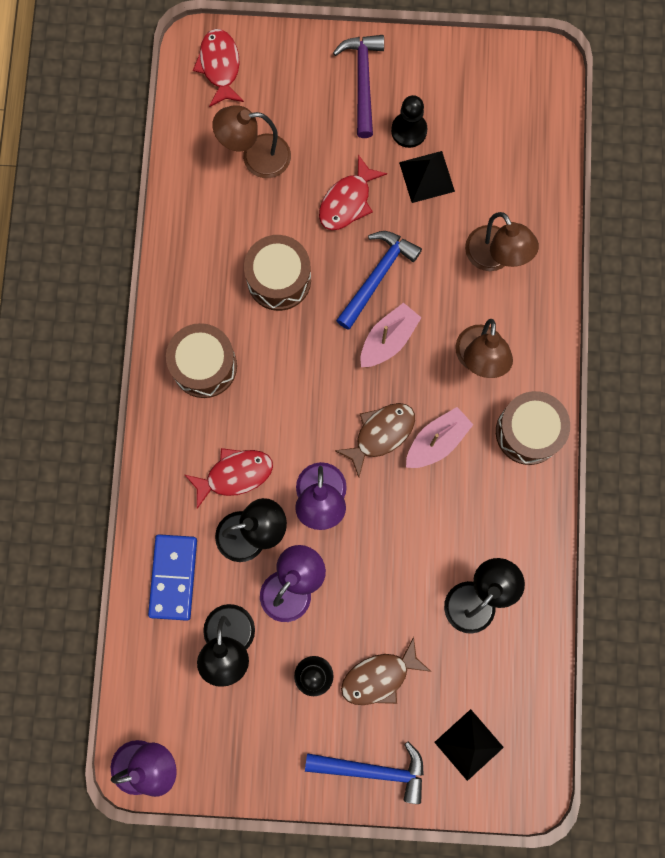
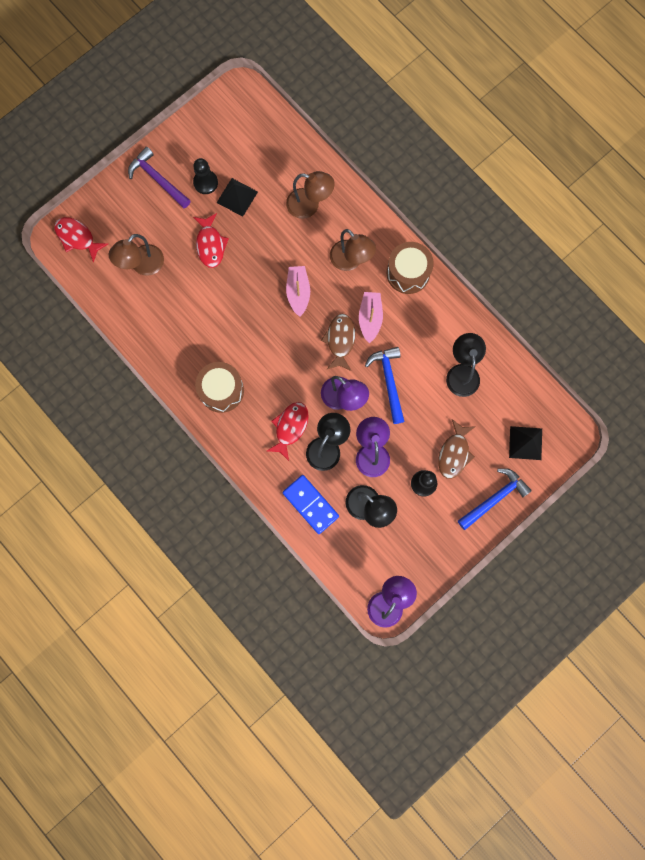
camera: 45 degrees left, 0 degrees up
(279, 279) = (215, 314): brown drum -> none
(377, 276) = (262, 267): blue hammer -> blue hammer (389, 381)

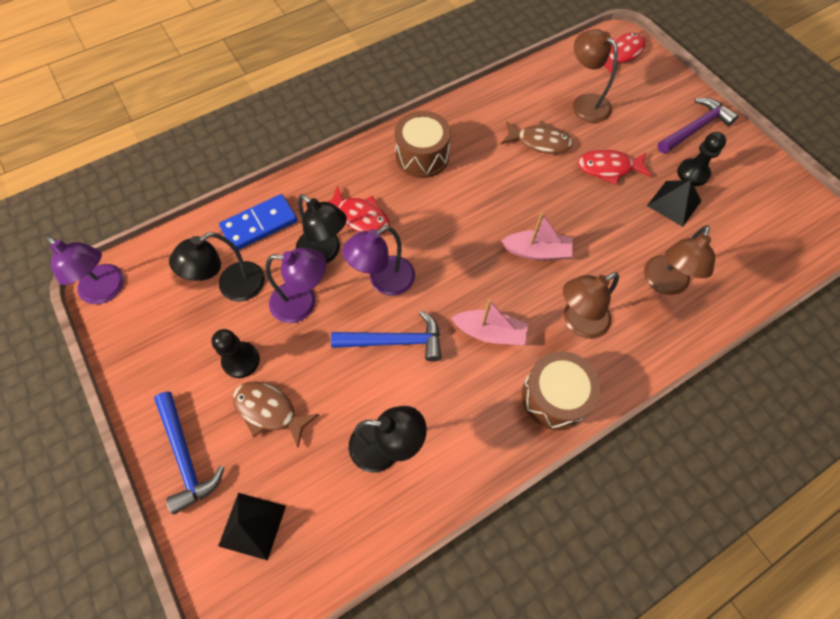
camera: 100 degrees right, 15 degrees down
(340, 340) = (463, 290): brown fish -> brown fish (539, 142)

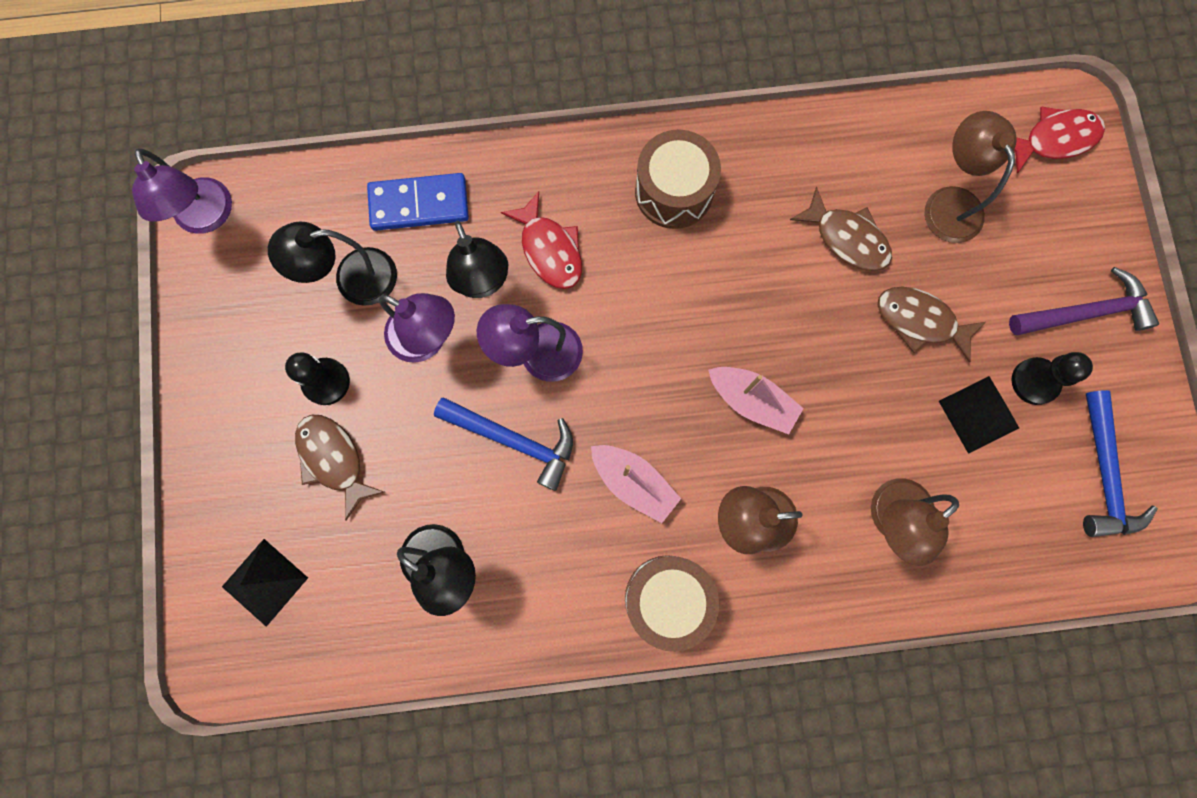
camera: 25 degrees right, 15 degrees up
(186, 456) = (224, 470): blue hammer -> blue hammer (1104, 474)
(608, 168) = (920, 321): red fish -> brown fish

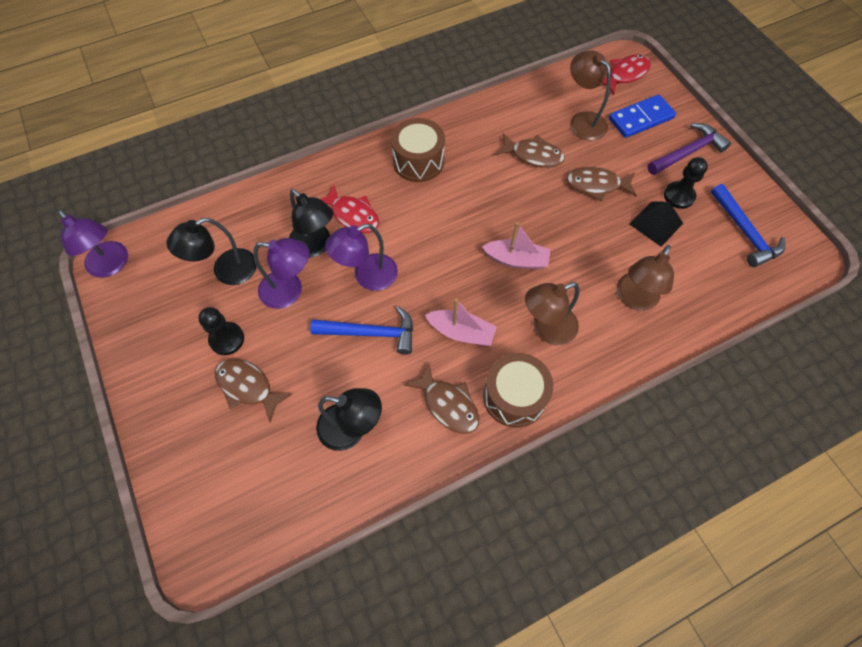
camera: 20 degrees left, 15 degrees down
(264, 582) = (221, 488): black pyramid -> none
(419, 204) = (257, 215): blue domino -> blue domino (640, 118)
(578, 577) = (448, 404): none -> brown fish

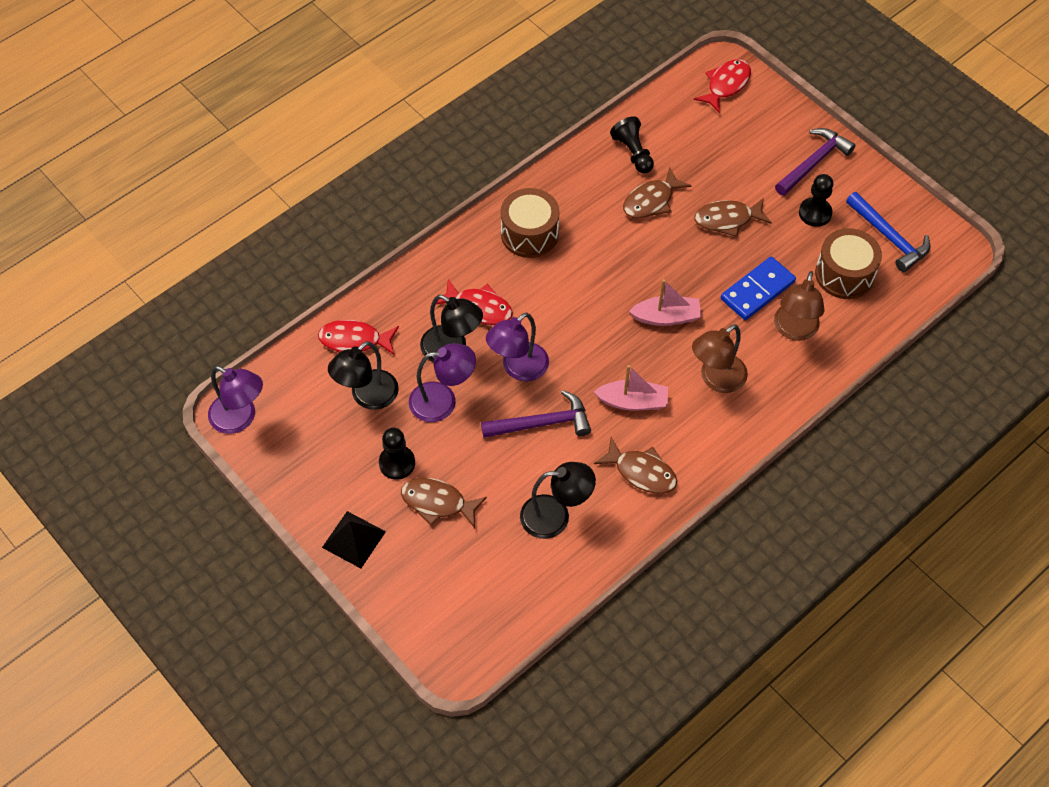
camera: 15 degrees left, 5 degrees down
(236, 220) = (354, 341): none -> red fish
(371, 333) = (542, 423): blue hammer -> purple hammer
(514, 397) = (703, 450): brown drum -> brown drum (844, 274)
(529, 113) = (633, 153): none -> black pawn
(533, 155) = (651, 201): brown fish -> brown fish turned 135 degrees clockwise
(582, 121) = (693, 150): brown lamp -> none
(640, 118) = (755, 134): blue domino -> blue domino (757, 290)
(656, 223) = (798, 248): black pyramid -> black pyramid (353, 539)

